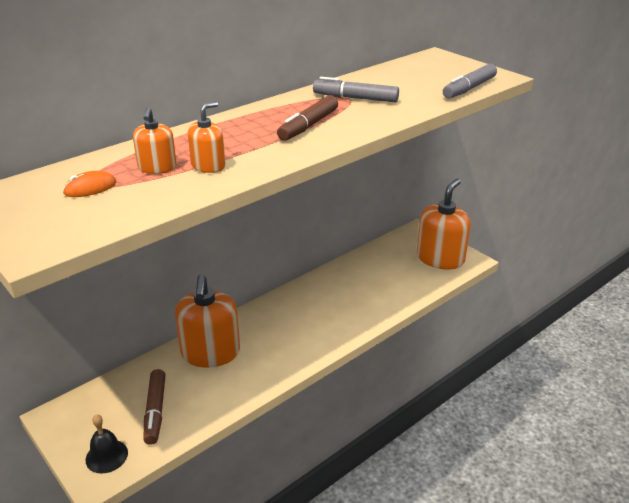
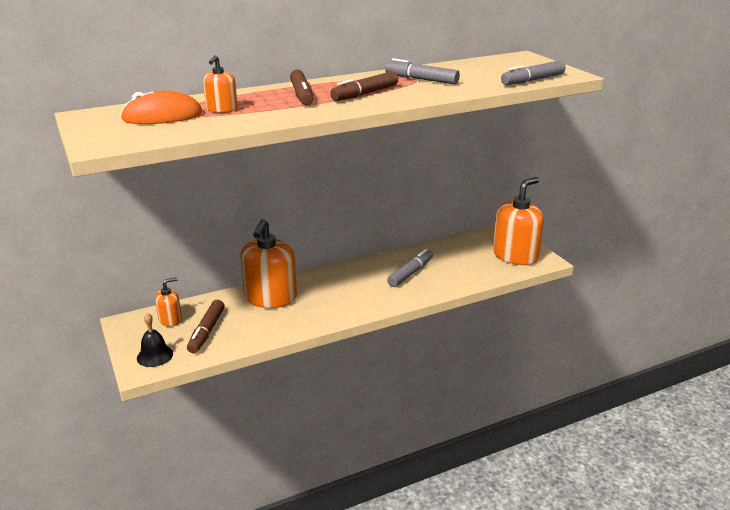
camera: 15 degrees right, 5 degrees down
(90, 188) = (162, 116): orange mouse -> orange mouse, size x1.83
(208, 166) = (262, 111): orange soap dispenser -> orange soap dispenser (170, 319)
(238, 135) = (302, 95): none -> brown marker
(346, 296) = (410, 273): none -> grey marker

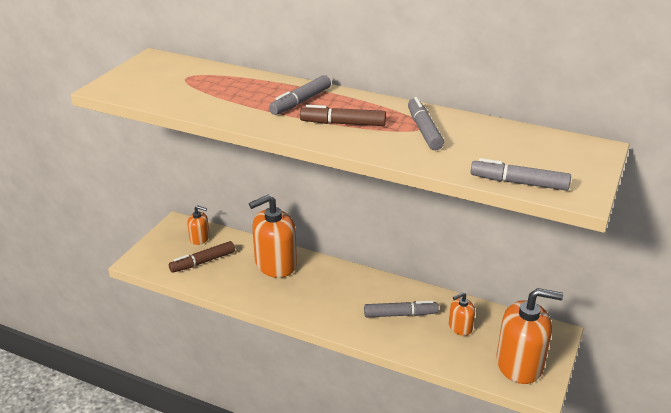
camera: 50 degrees right, 5 degrees up
(155, 356) = (154, 258): black bell -> none
(162, 116) = (182, 80): orange mouse -> none
(222, 109) = (225, 90): orange soap dispenser -> orange soap dispenser (460, 327)
(302, 95) = (300, 102): brown marker -> grey marker

